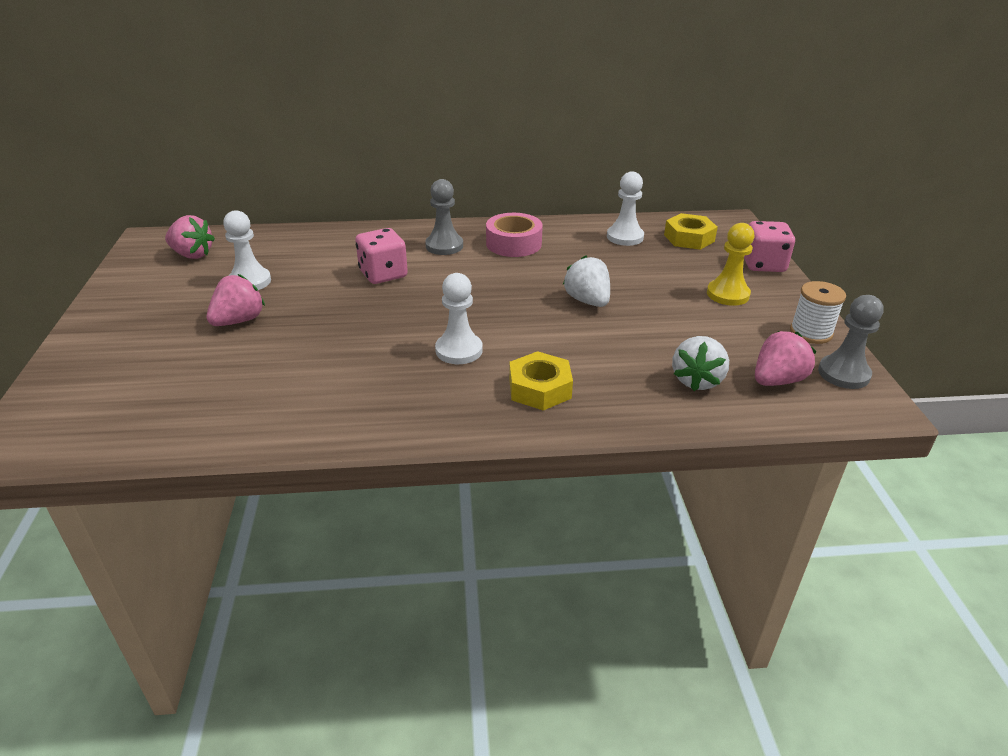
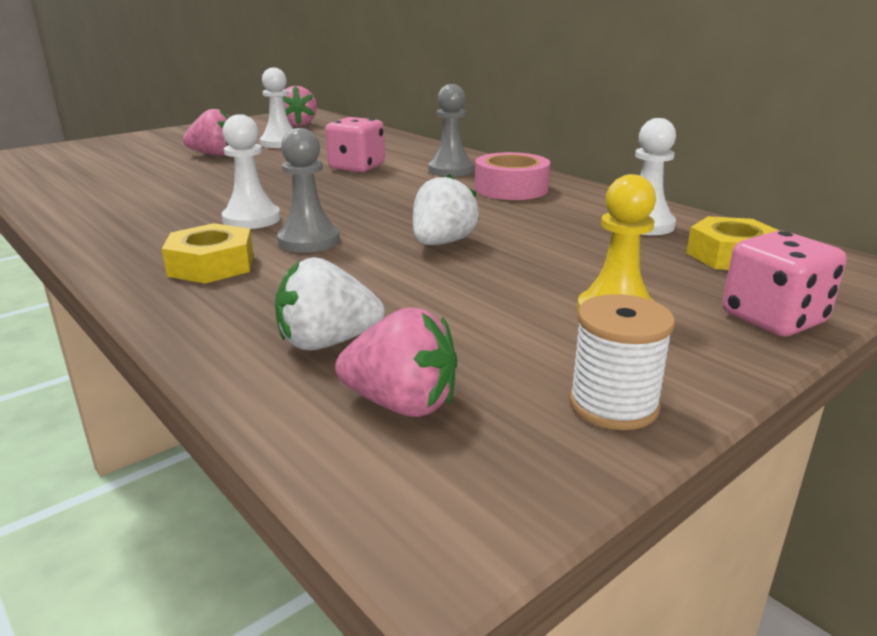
camera: 55 degrees right, 10 degrees down
(843, 374) = (511, 468): grey pawn -> grey pawn (309, 241)

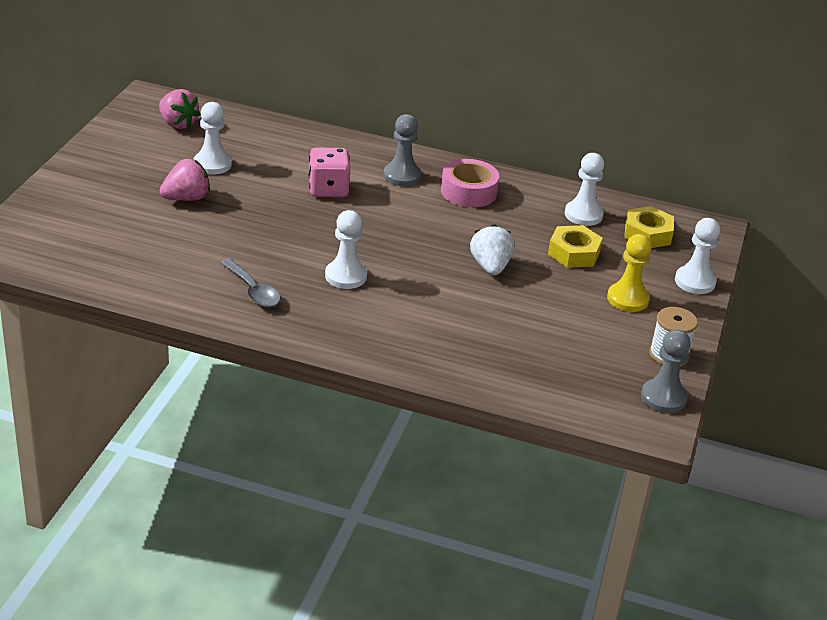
camera: 35 degrees left, 10 degrees up
(135, 211) = (253, 290): none -> grey spoon
(211, 265) = (387, 326): yellow nut -> yellow nut (574, 253)
(309, 241) = (412, 287): grey pawn -> grey pawn (663, 398)
(327, 342) = (523, 361): white strawberry -> none
(401, 404) = (592, 382): pink strawberry -> none
(773, 319) = (695, 282): pink dice -> white pawn

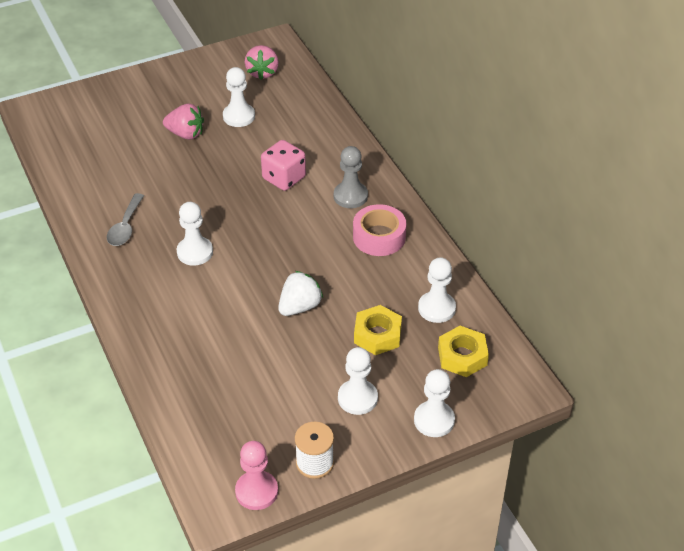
camera: 50 degrees right, 10 degrees up
(627, 299) = (357, 398): yellow pawn -> white pawn
(663, 398) = (256, 491): grey pawn -> pink pawn

